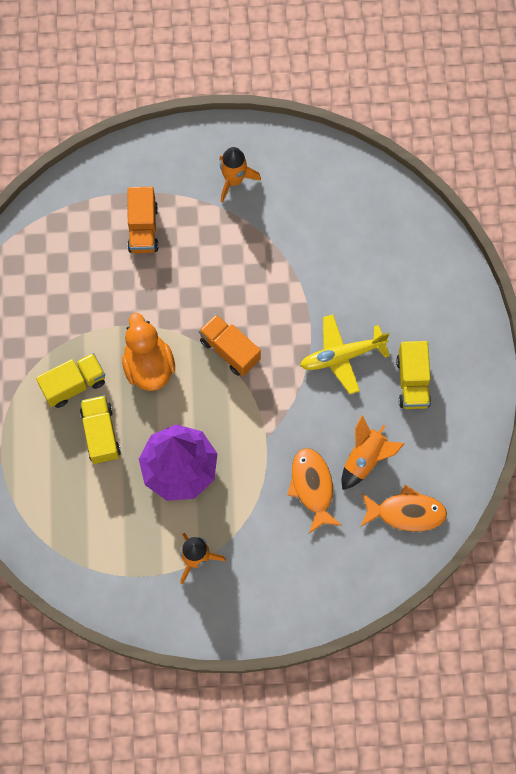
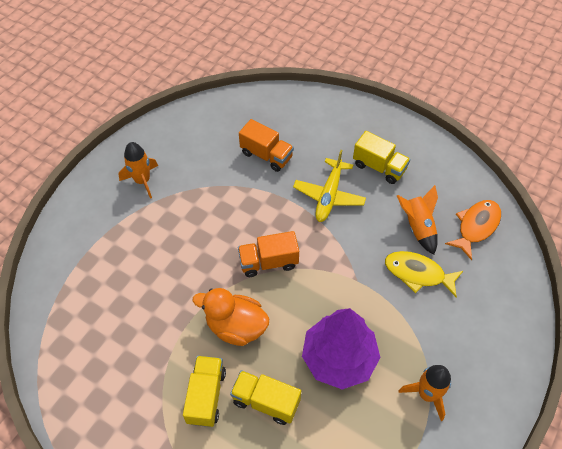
camera: 55 degrees left, 15 degrees down
(143, 228) = (123, 260): orange truck -> orange truck (266, 155)
(312, 487) = (418, 273): orange fish -> yellow fish

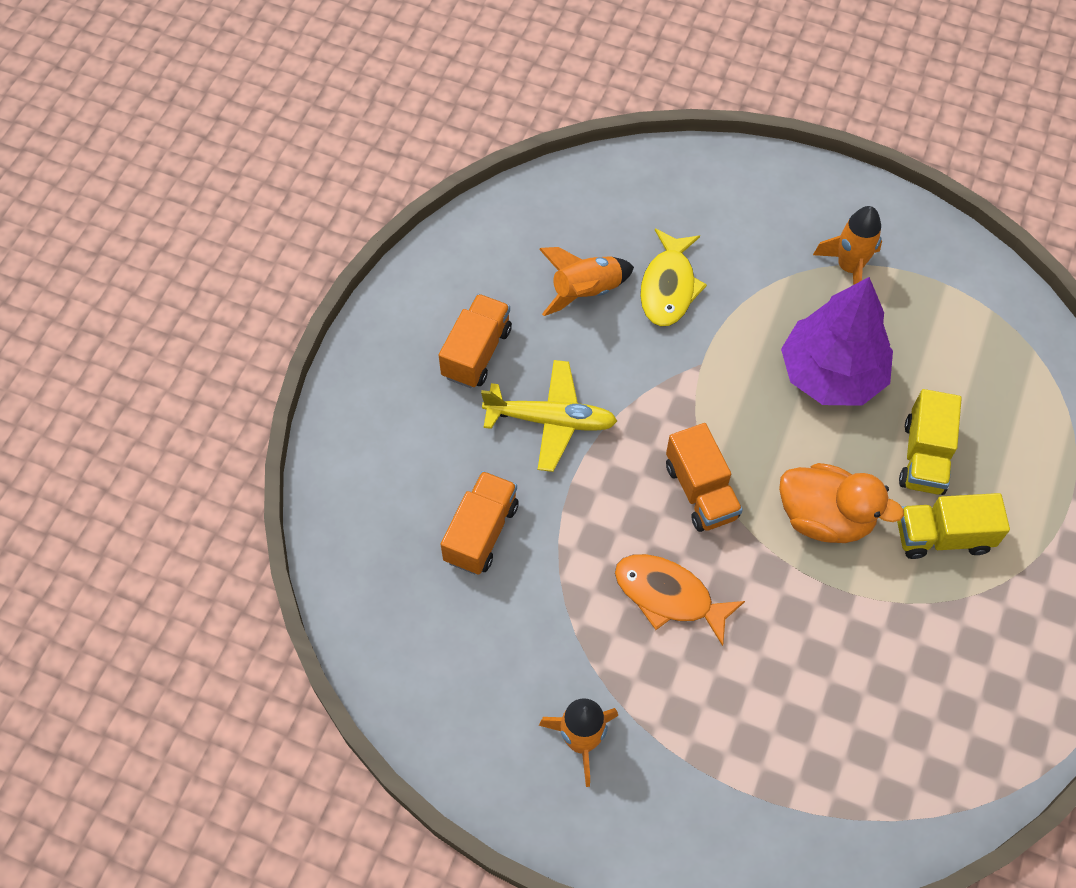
camera: 100 degrees left, 5 degrees up
(236, 327) = (824, 518): orange duck -> orange duck turned 75 degrees counterclockwise
(379, 167) = (476, 352): yellow truck -> orange truck
(476, 227) = (568, 218): orange fish -> orange fish (669, 596)

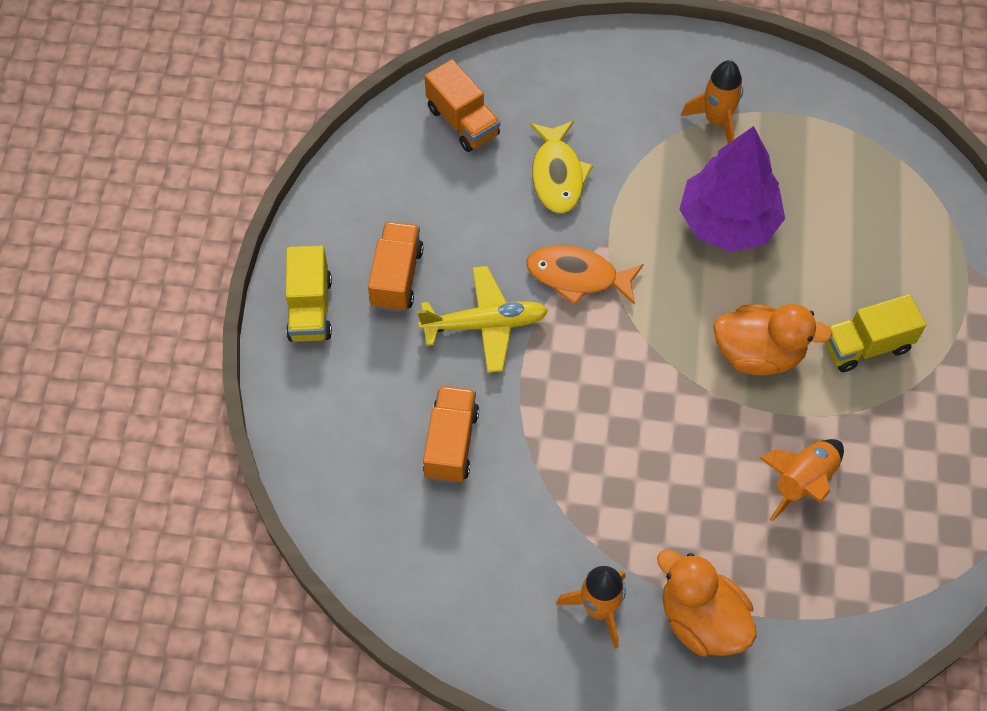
camera: 15 degrees left, 0 degrees up
(586, 291) = (482, 197): orange rocket -> orange rocket (802, 481)
(669, 596) = (639, 458): orange fish -> orange fish (578, 276)
(685, 781) = (701, 620): none -> orange duck
(701, 491) = (641, 357): orange truck -> orange truck (463, 122)
(924, 457) = (830, 278): yellow truck -> yellow truck (310, 308)

